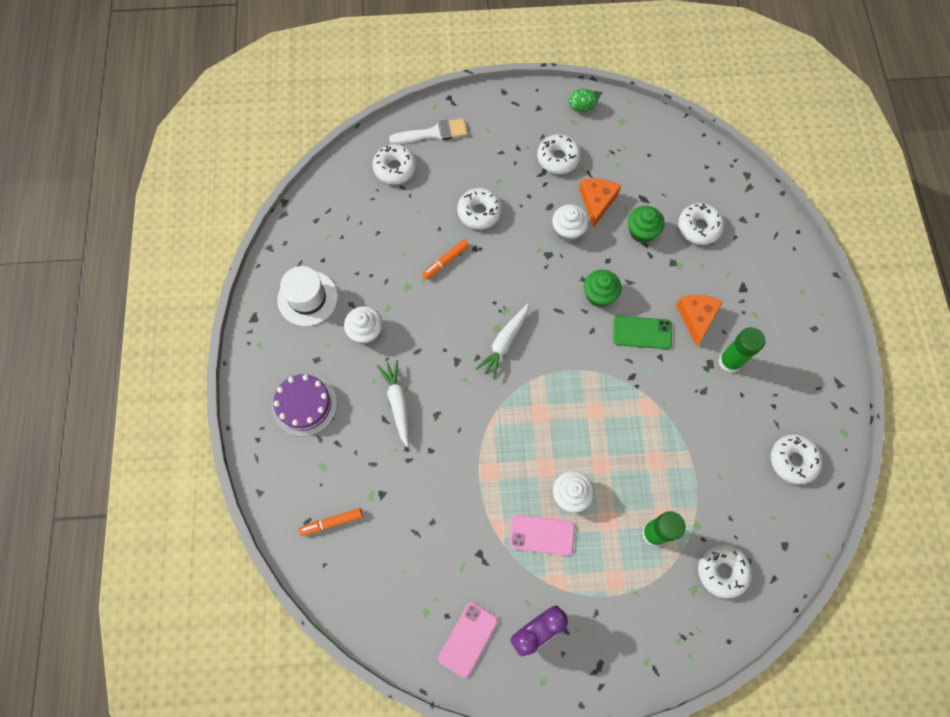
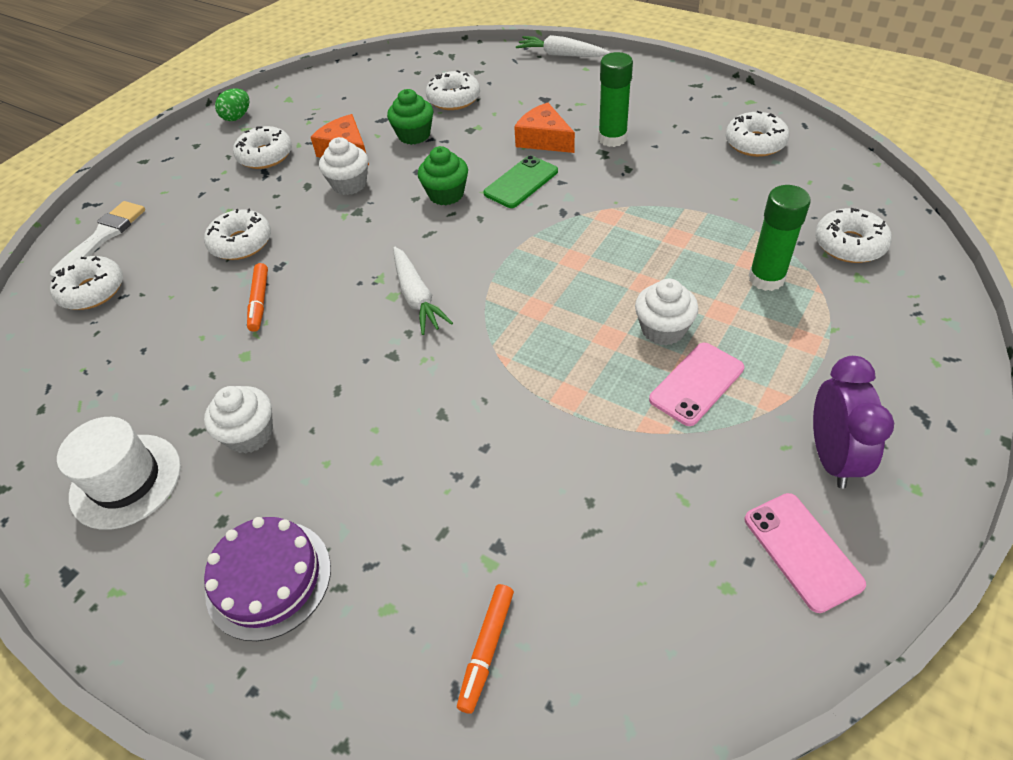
camera: 50 degrees left, 20 degrees down
(398, 403) = (384, 450): white carrot -> white carrot (561, 55)

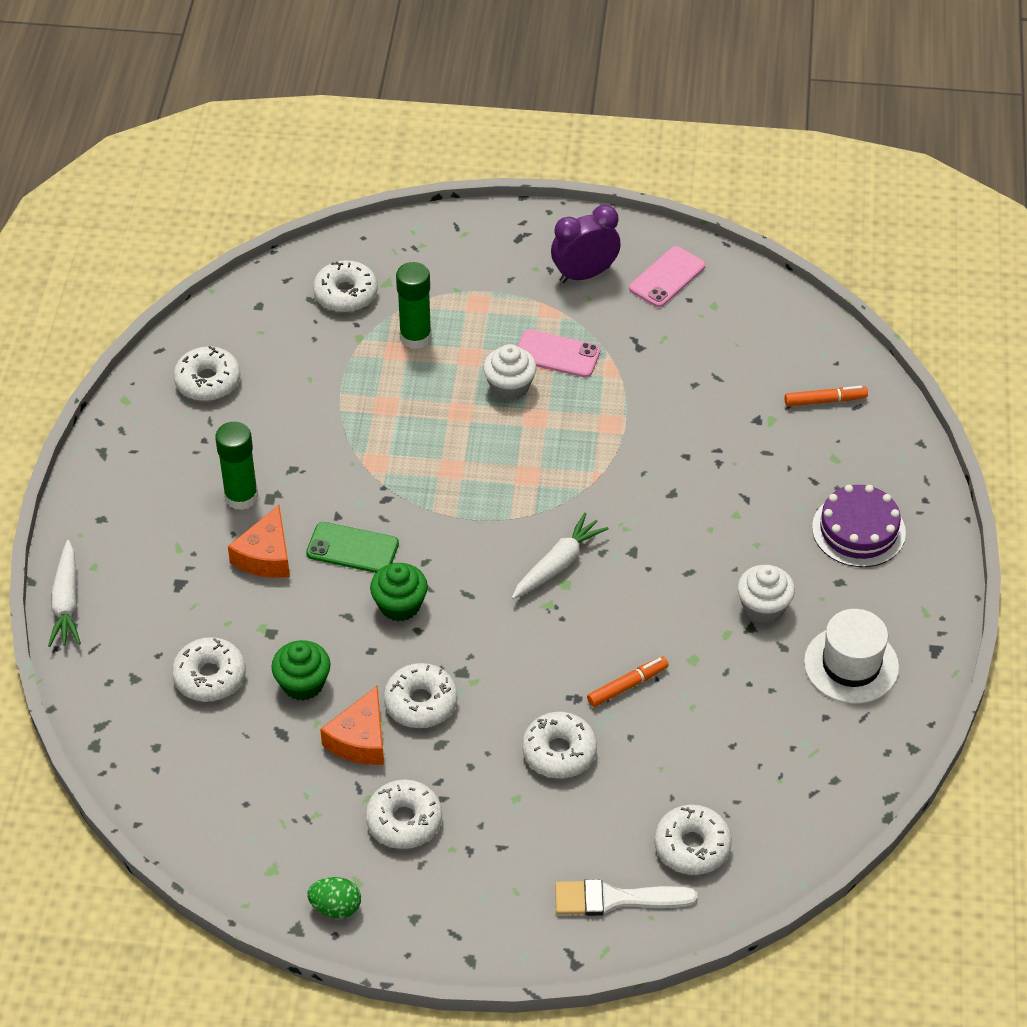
camera: 120 degrees left, 0 degrees up
(349, 184) = (421, 703): white cupcake -> white donut

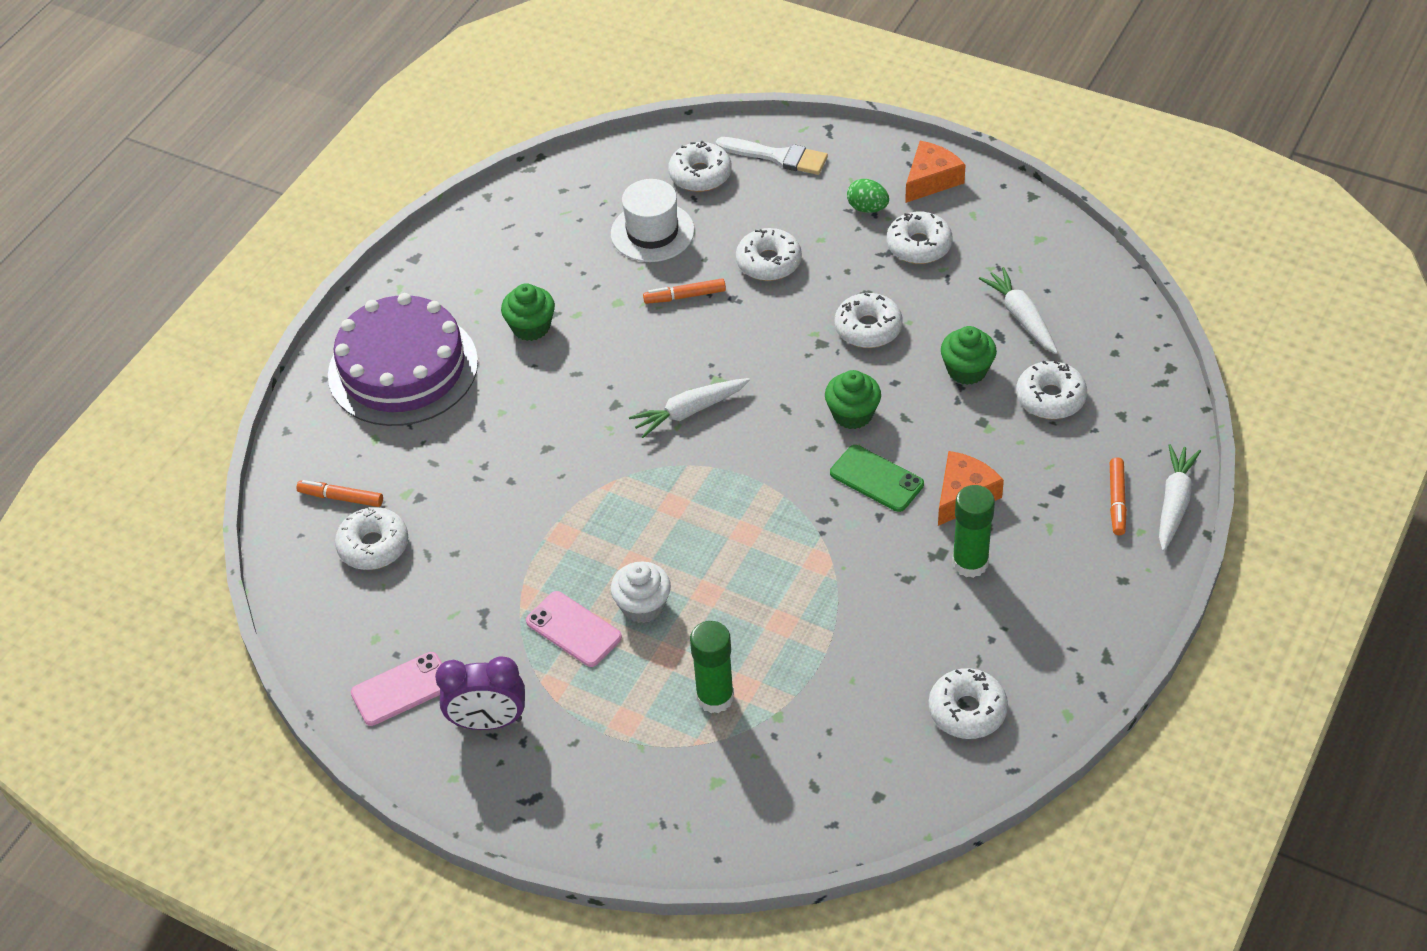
camera: 155 degrees left, 0 degrees up
(121, 589) = (1117, 501): none -> orange marker
(264, 761) = (1021, 317): none -> white carrot
(336, 907) = (996, 202): green egg -> green egg (867, 208)
(346, 294) = (770, 781): white donut -> white donut (373, 546)
(360, 739) = (932, 313): orange cheese -> orange cheese (931, 180)
(763, 607) = (531, 327): white cupcake -> green cupcake
(851, 665) = (490, 264): white hat -> white hat (652, 232)
(858, 530) = (403, 368): purple cake -> purple cake, size x1.66

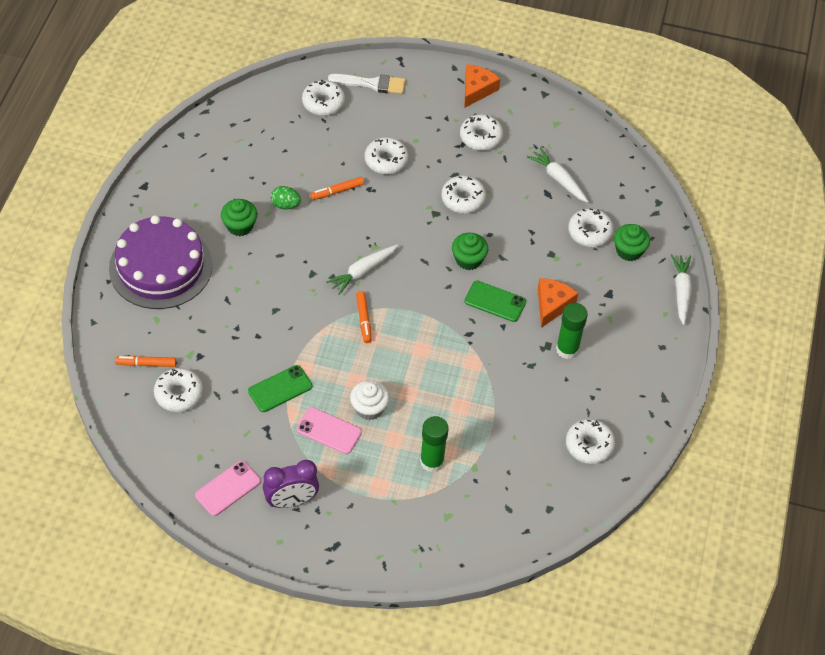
camera: 20 degrees left, 5 degrees up
(520, 559) = (280, 389): none -> green phone
(652, 232) = (302, 148): white hat -> none
(867, 208) = (440, 114): green egg -> green egg (285, 205)
(967, 370) = (533, 220): green cupcake -> green cupcake (629, 251)
(1117, 501) = (646, 295): orange marker -> orange marker (364, 319)

